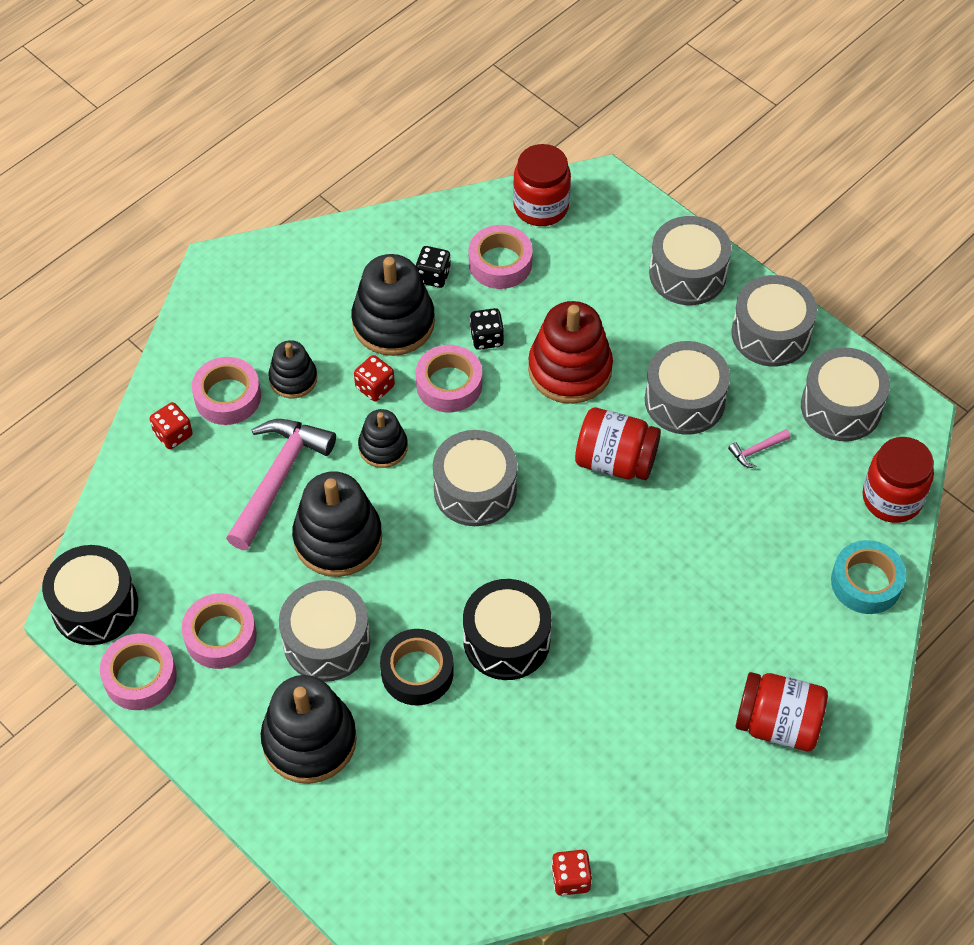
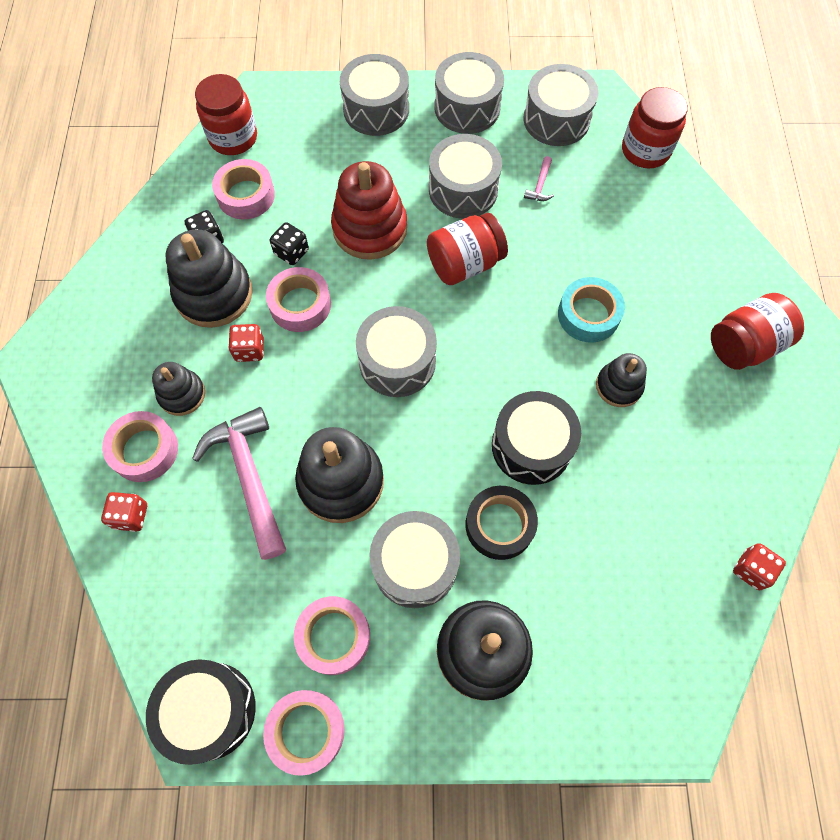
camera: 45 degrees left, 10 degrees up
(383, 447) = (301, 387): black stacking toy -> black stacking toy (618, 386)
(866, 582) = (689, 213): turquoise tape -> turquoise tape (588, 315)

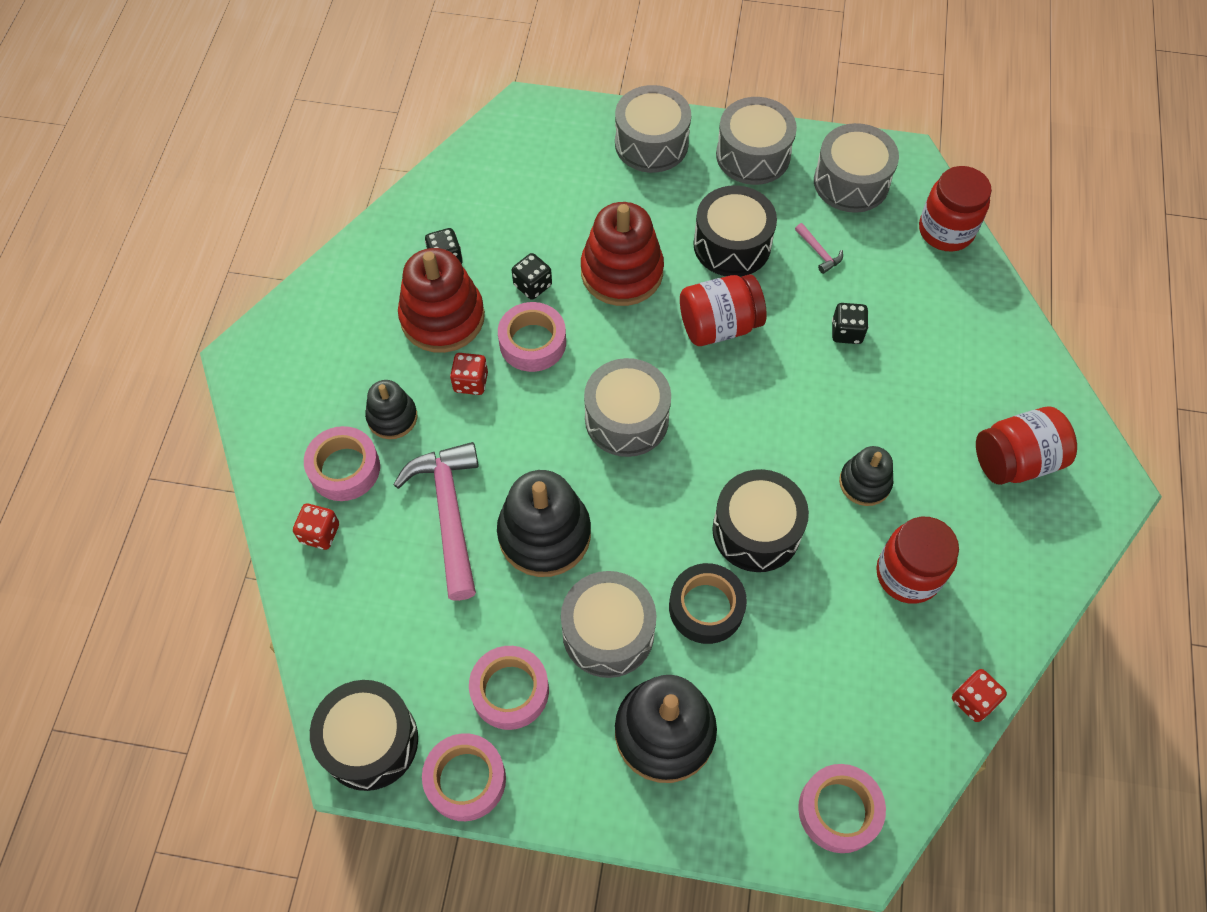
camera: 10 degrees right, 5 degrees down
(214, 294) = (442, 317): black stacking toy -> red stacking toy
(233, 138) = (490, 153): red jar -> red jar (908, 574)
(246, 195) = (493, 217): pink tape -> pink tape (839, 810)
(463, 189) = (732, 245): grey drum -> black drum
(540, 185) = (819, 252): pink hammer -> pink hammer turned 60 degrees counterclockwise
(577, 253) = (846, 332): none -> black dice
(588, 315) = (846, 401): turquoise tape -> none

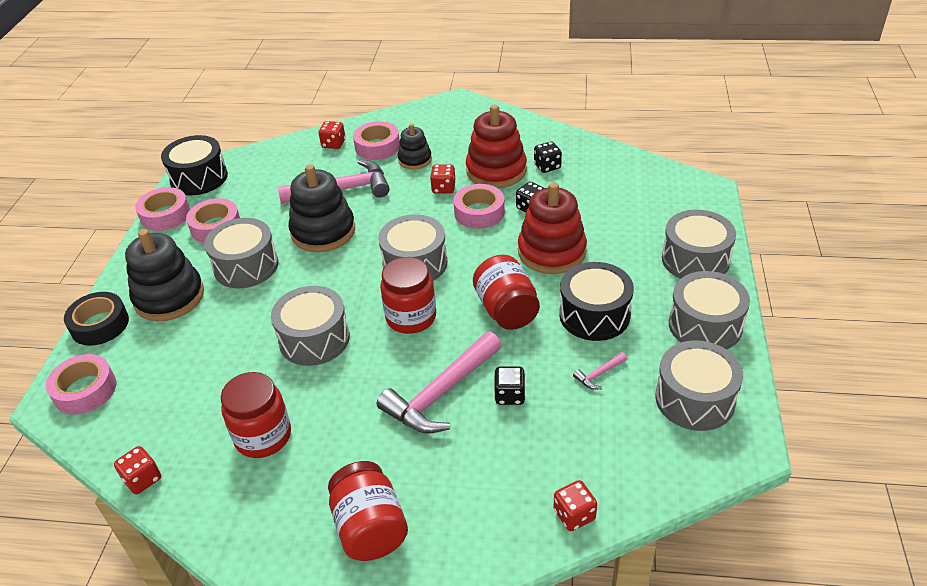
camera: 90 degrees right, 20 degrees down
(706, 607) = (255, 313): black tape -> black tape (100, 325)
(756, 530) = (314, 339): black drum -> grey drum
(844, 395) = (441, 393): none -> pink hammer
(864, 482) = (352, 407): black stacking toy -> none
(946, 231) = (651, 480): red jar -> red jar (411, 317)
(987, 293) = (574, 515): none -> red dice

